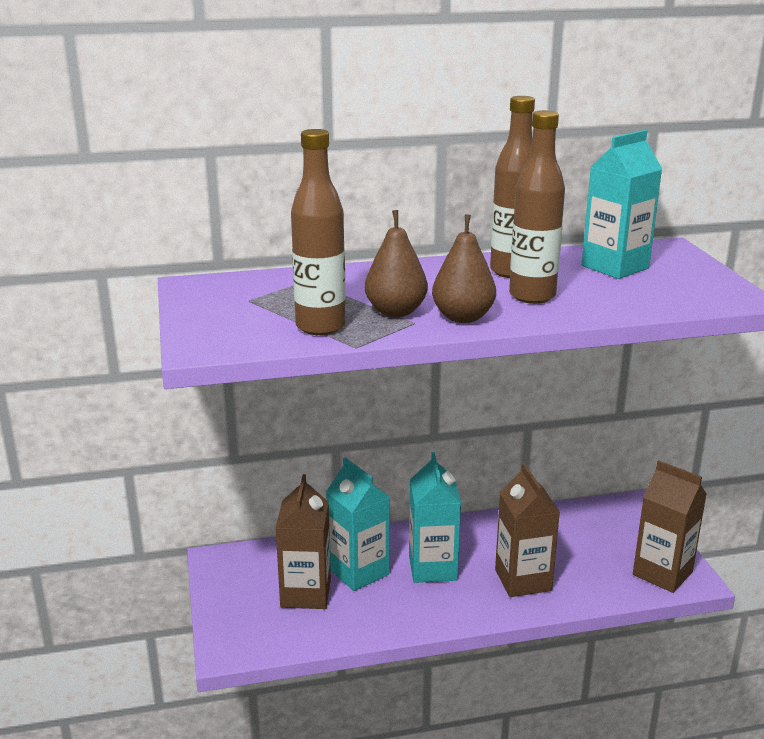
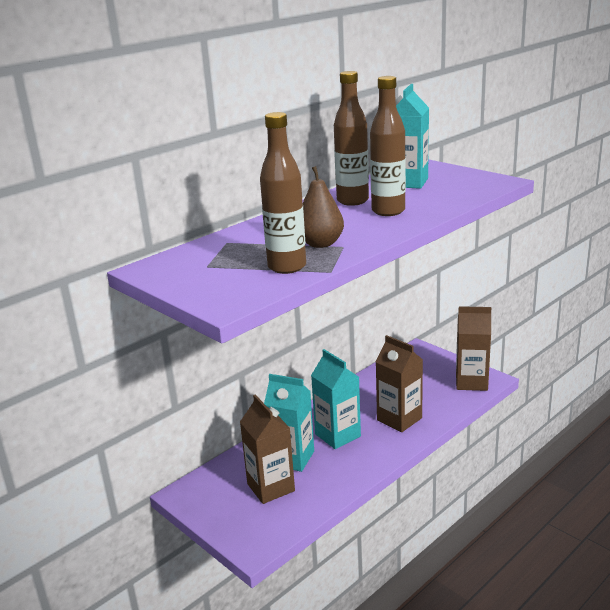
camera: 30 degrees left, 0 degrees up
(463, 317) = (368, 235): brown pear -> none

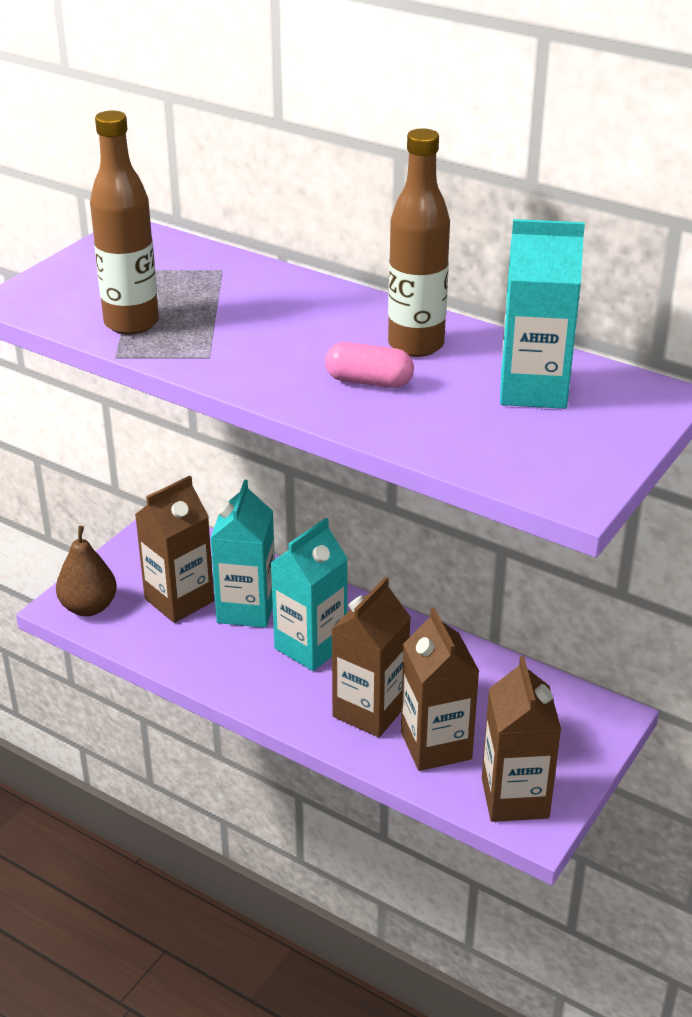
camera: 75 degrees right, 10 degrees up
(321, 244) = (218, 338): brown pear -> brown pear (89, 607)
(388, 211) = (369, 381): brown bottle -> pink capsule
(431, 400) = (436, 745): none -> brown carton

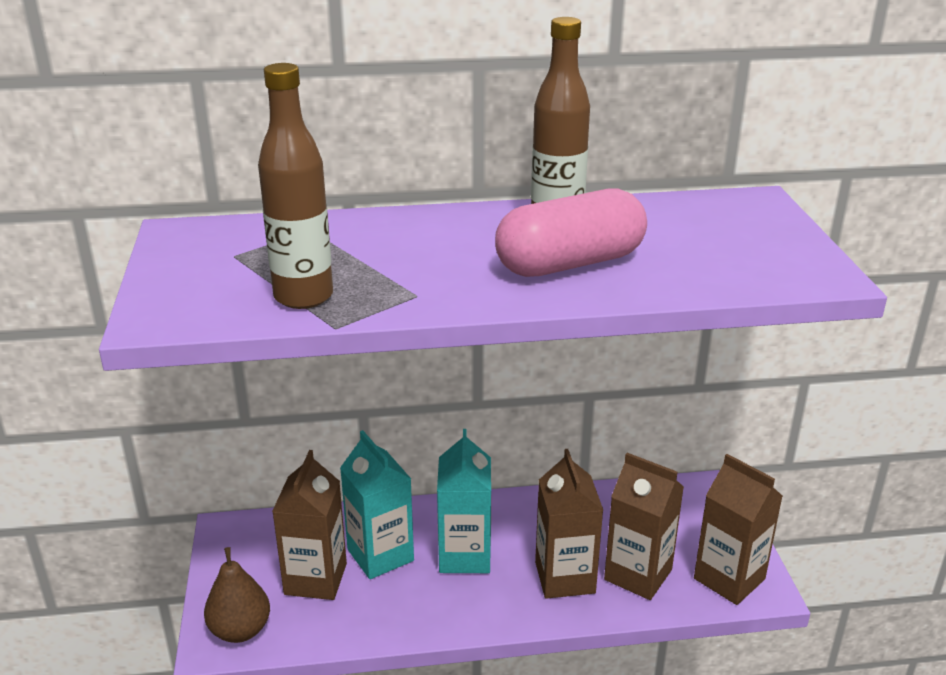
camera: 40 degrees left, 5 degrees down
(369, 381) = (570, 263): pink capsule -> pink capsule, size x1.88
(533, 390) = (683, 225): turquoise carton -> none

